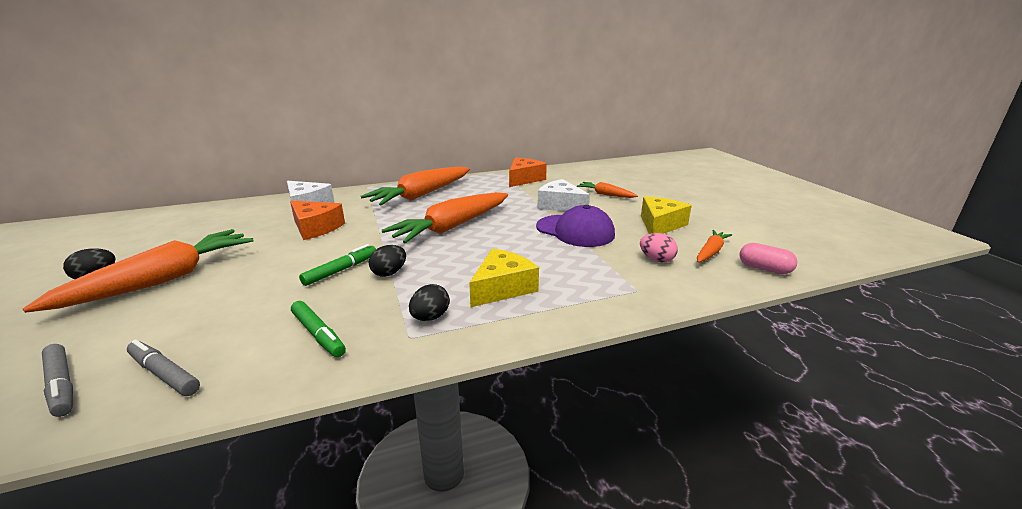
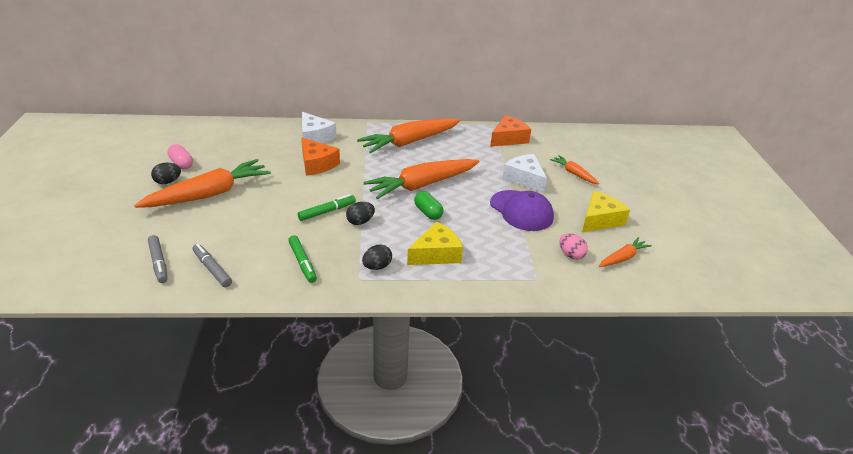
camera: 15 degrees right, 10 degrees up
(471, 250) = (428, 212): none -> green capsule
(764, 269) = (655, 284): pink capsule -> pink capsule (181, 163)

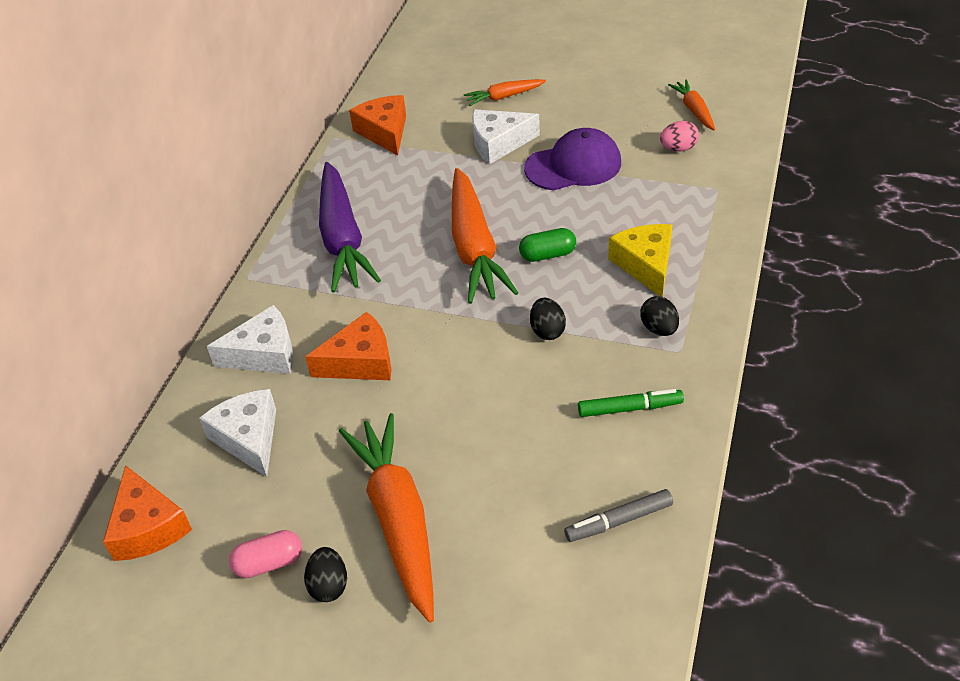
camera: 65 degrees left, 10 degrees up
(159, 263) = (584, 595): grey marker -> none
(201, 130) = (148, 527): none -> orange cheese
(258, 143) = (249, 438): none -> white cheese
(327, 211) = (507, 365): green marker -> none
(409, 142) = (342, 238): orange carrot -> purple carrot
(600, 220) = (614, 105): yellow cheese -> none

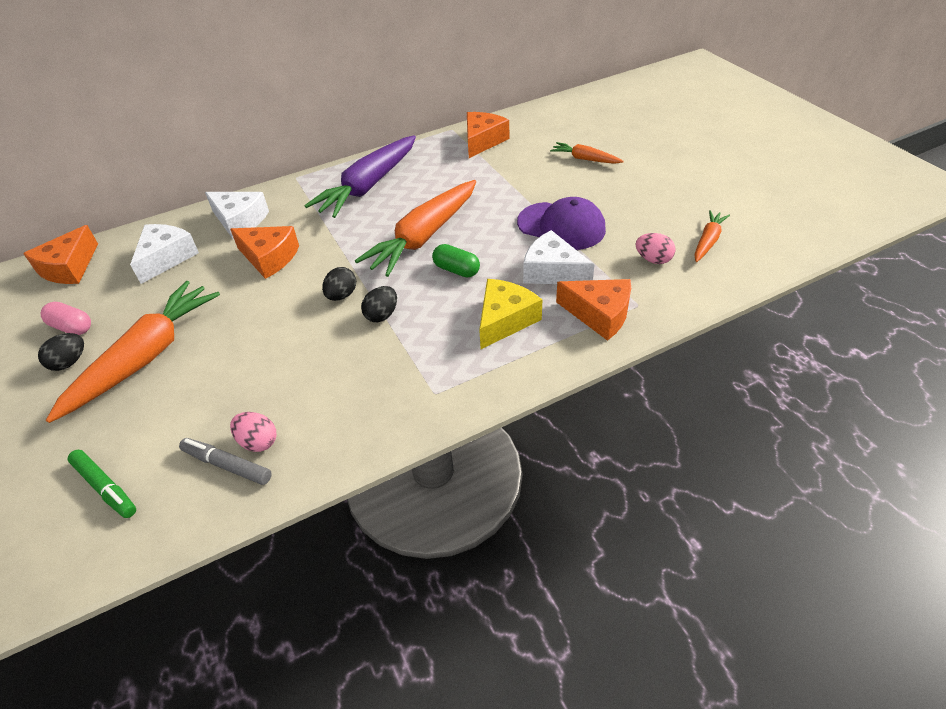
camera: 45 degrees right, 0 degrees up
(498, 143) = (536, 185): white cheese -> white cheese (552, 271)
(613, 487) = (258, 442): none -> pink egg
(630, 408) = (346, 402): green marker -> green marker (105, 487)
(659, 329) = (446, 367): black egg -> black egg (342, 295)
(702, 213) = (599, 314): none -> orange cheese

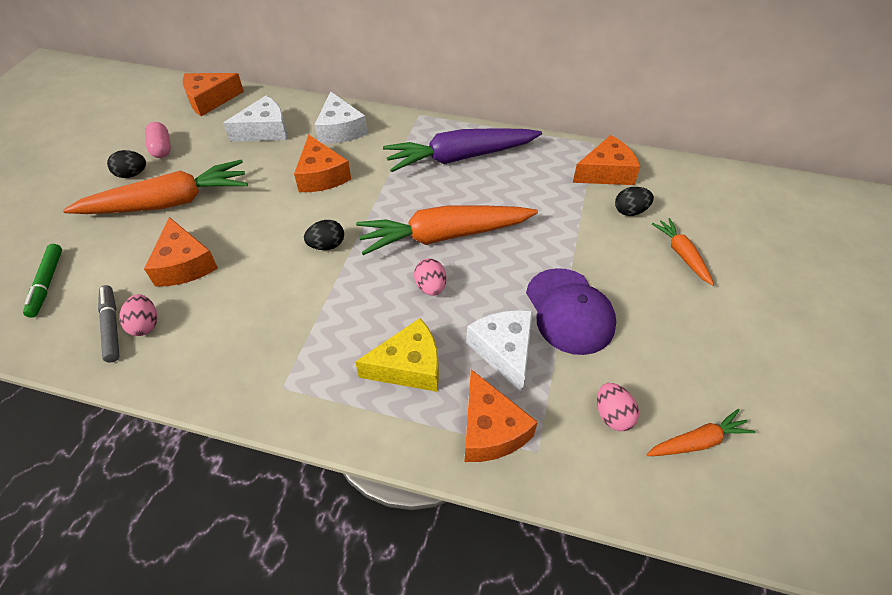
camera: 40 degrees right, 5 degrees up
(232, 384) = (184, 264): none -> orange cheese
(382, 315) = (331, 285): black egg -> black egg (630, 211)
(456, 270) = (430, 287): green capsule -> pink egg

